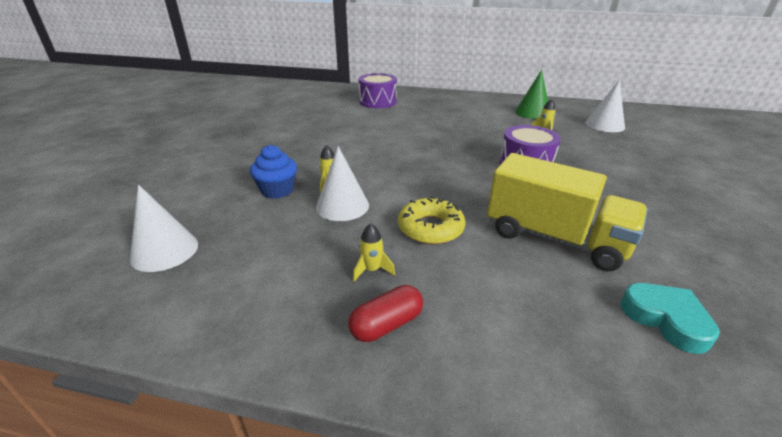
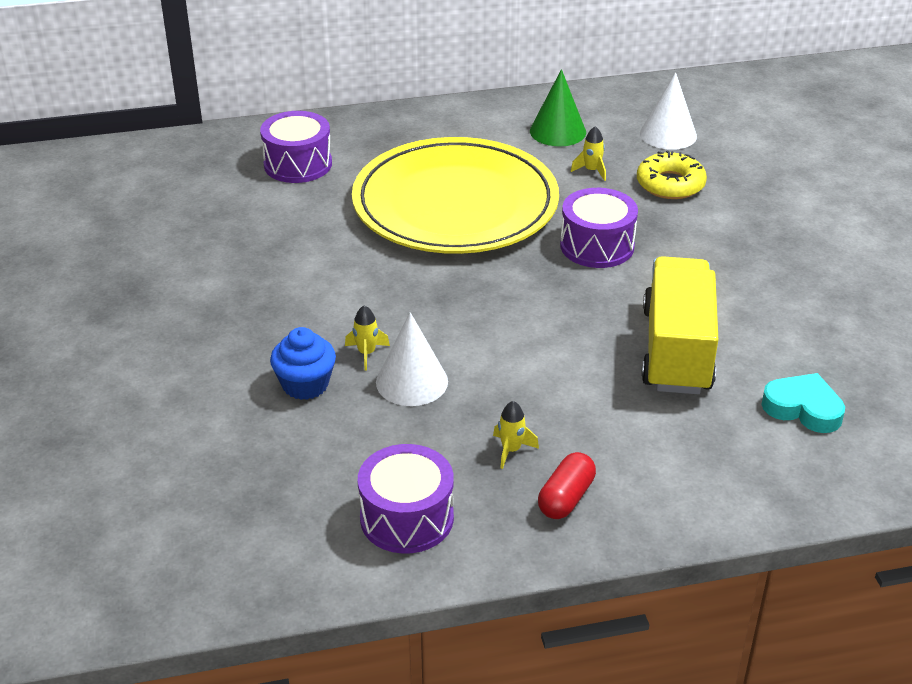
camera: 25 degrees left, 5 degrees up
(164, 251) = (255, 507): white cone -> none
(249, 294) = (406, 518): none -> purple drum
(430, 228) = (538, 379): yellow donut -> yellow donut (670, 184)
(447, 130) = (455, 204): none -> yellow plate
(554, 238) = (676, 350): yellow truck -> yellow truck turned 90 degrees counterclockwise

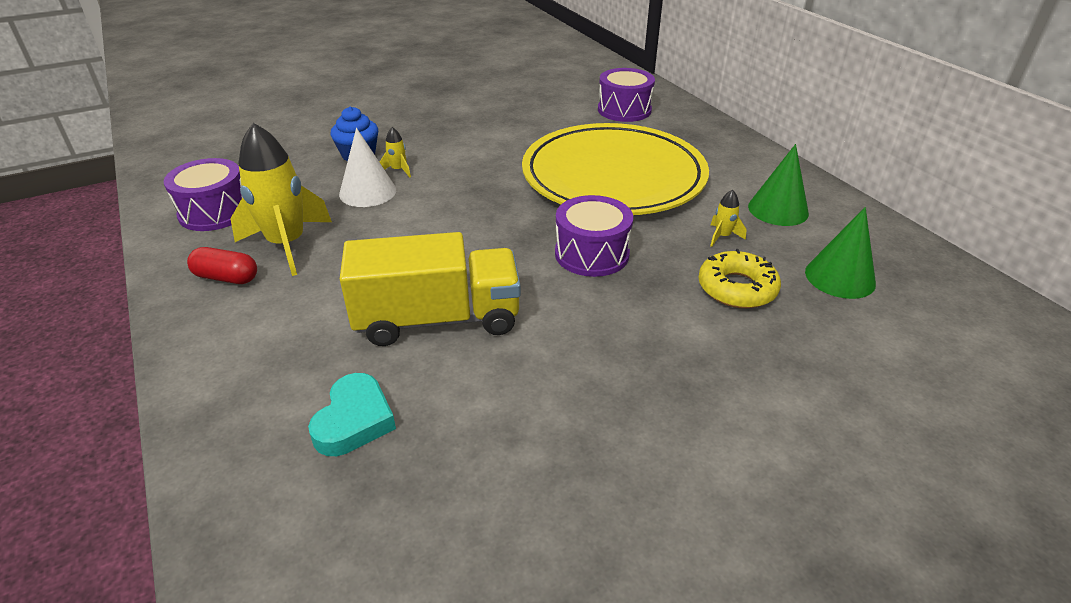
camera: 75 degrees right, 0 degrees up
(511, 450) = (287, 245): yellow rocket -> yellow rocket, size x2.38
(668, 134) = (840, 277): white cone -> green cone

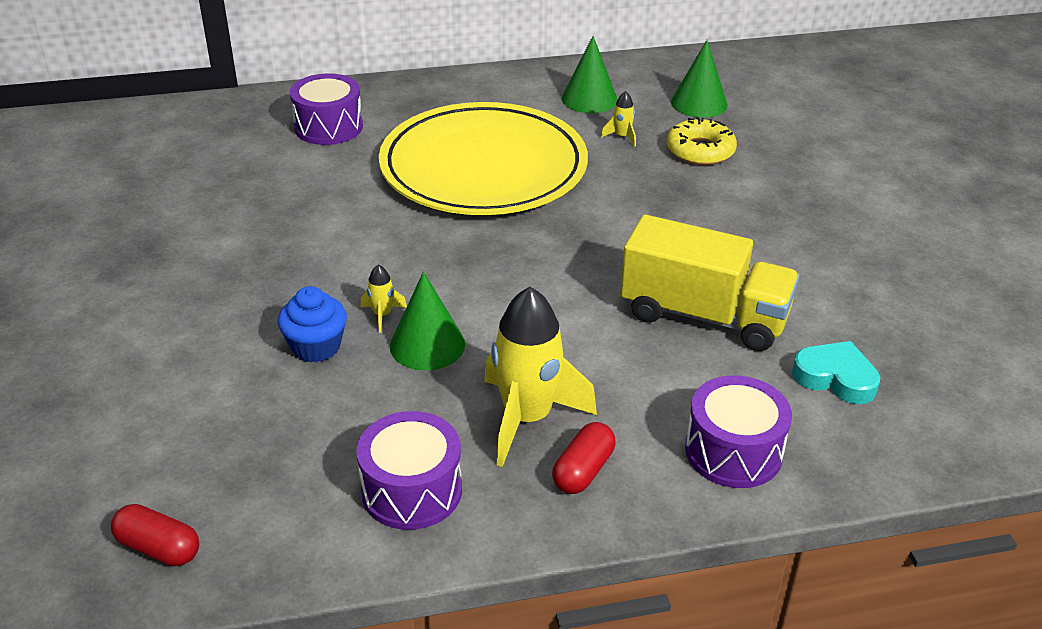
camera: 75 degrees left, 0 degrees up
(180, 147) = (159, 548): none -> red capsule
(367, 192) = (427, 345): white cone -> green cone
(438, 319) = (704, 316): yellow truck -> yellow truck turned 105 degrees clockwise
(592, 254) = (624, 210): purple drum -> purple drum (733, 451)

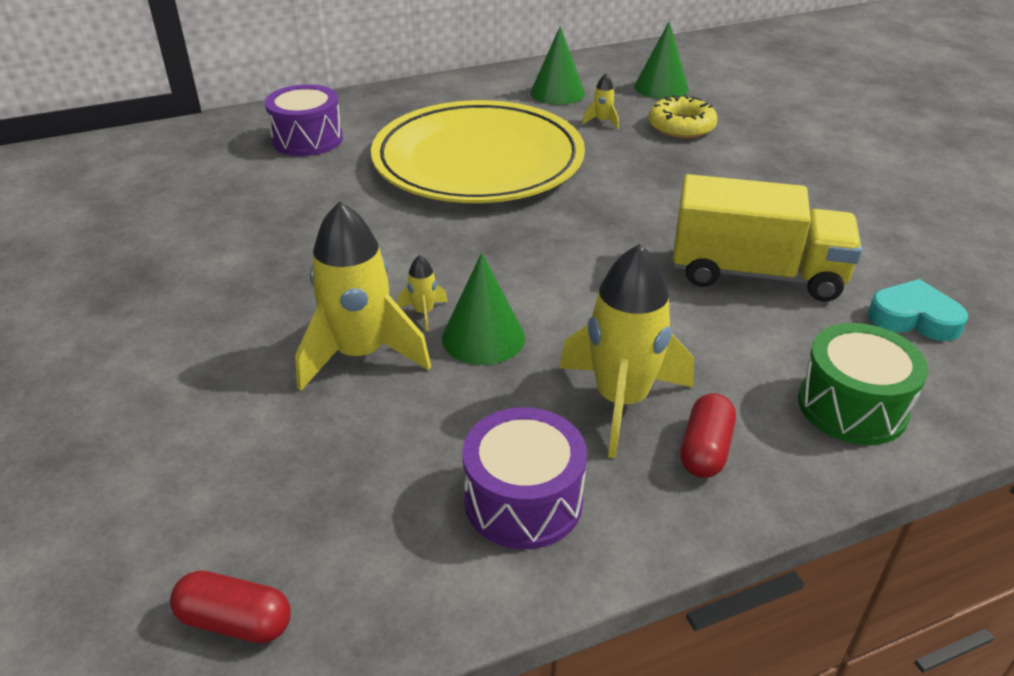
camera: 10 degrees left, 0 degrees up
(316, 347) = (361, 354): blue cupcake -> yellow rocket
(733, 451) = (852, 406): purple drum -> green drum

